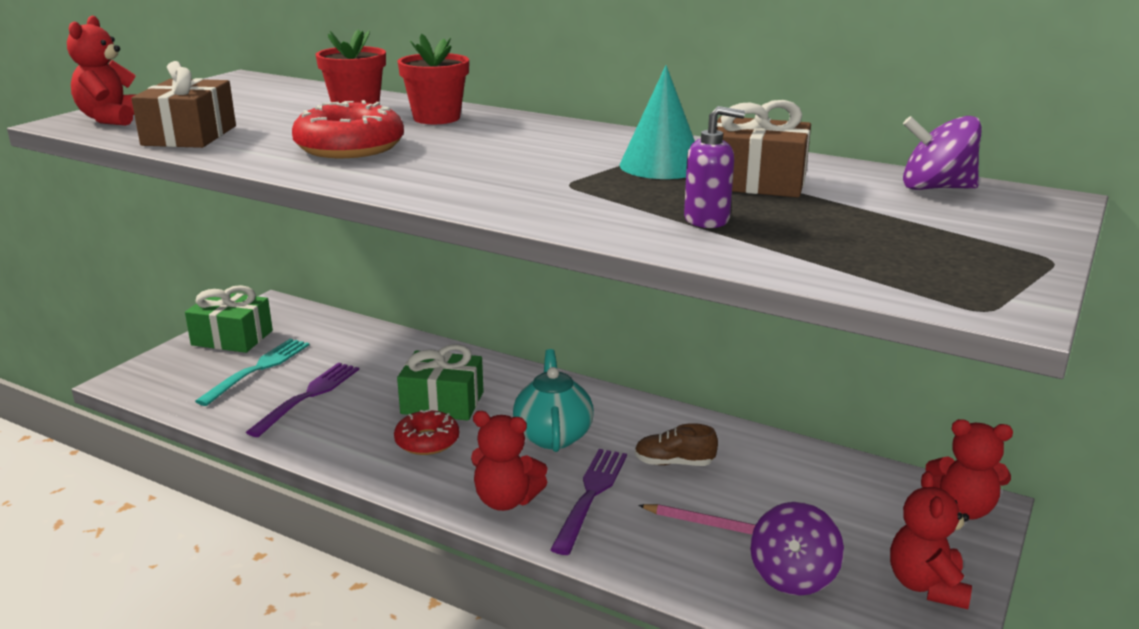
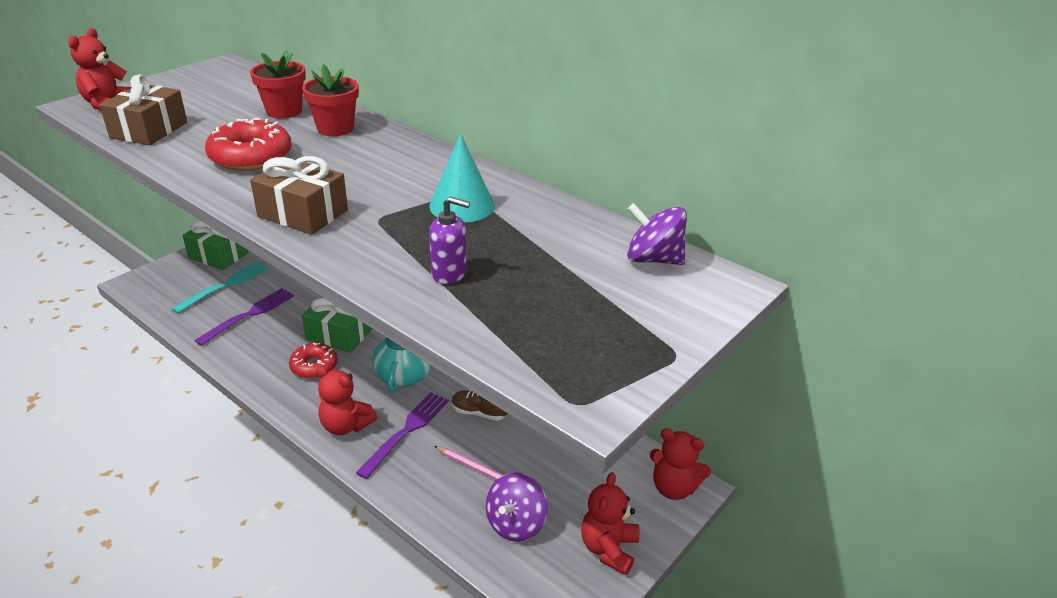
camera: 10 degrees right, 10 degrees up
(756, 182) = (519, 234): brown gift -> brown gift (303, 213)

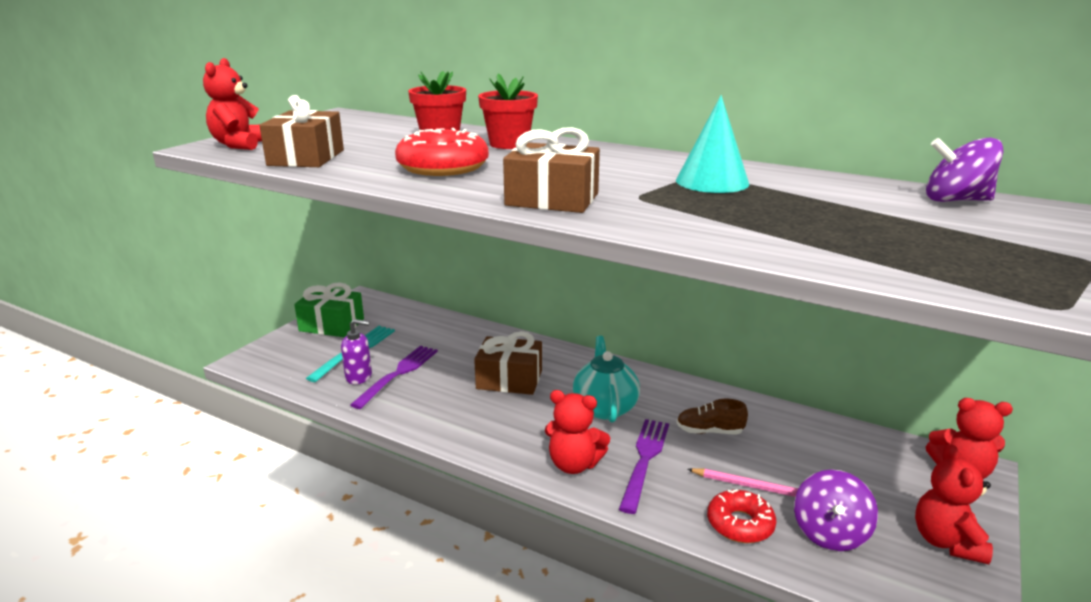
camera: 10 degrees left, 10 degrees down
(314, 366) = (501, 412): red donut -> red donut (740, 524)
(339, 334) = (509, 379): green gift -> brown gift
(449, 273) = (771, 227): purple soap dispenser -> purple soap dispenser (359, 377)

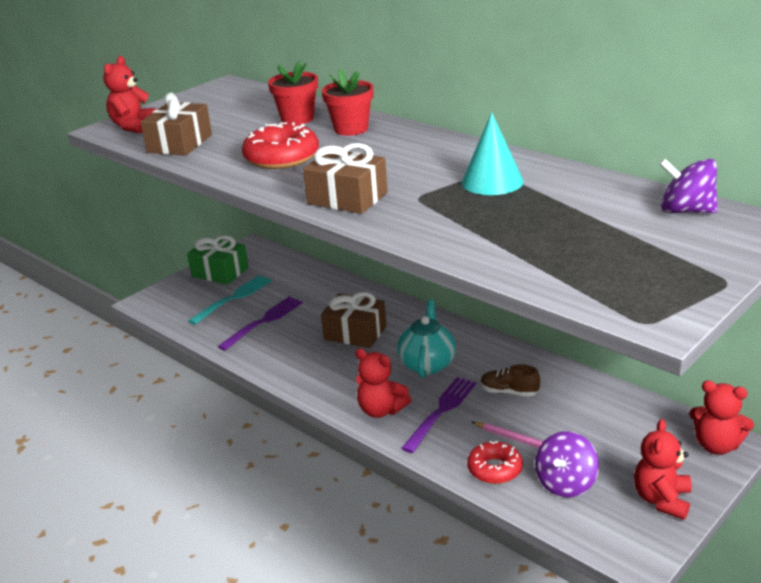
camera: 15 degrees right, 5 degrees up
(359, 377) = (231, 322): purple soap dispenser -> none

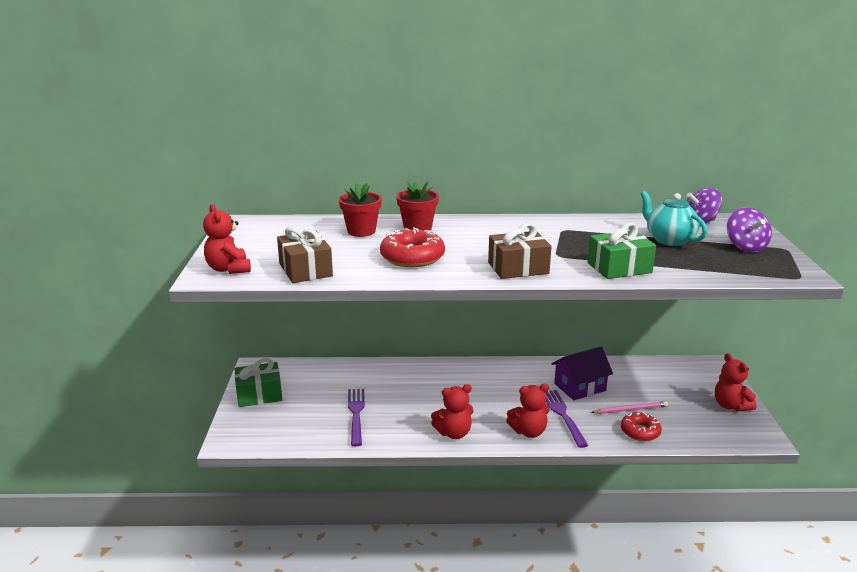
camera: 45 degrees left, 5 degrees down
(233, 298) = (303, 408): turquoise fork -> none
(355, 333) = (434, 393): brown gift -> none
(427, 364) = (510, 392): turquoise teapot -> turquoise teapot (669, 240)
(448, 232) = (619, 268): none -> green gift
(492, 181) = (577, 235): turquoise cone -> none
(509, 392) = (580, 387): brown shoe -> purple house
(566, 483) = (682, 420): purple spinning top -> purple spinning top (745, 247)
(716, 445) = (710, 368): red teddy bear -> red teddy bear (454, 433)

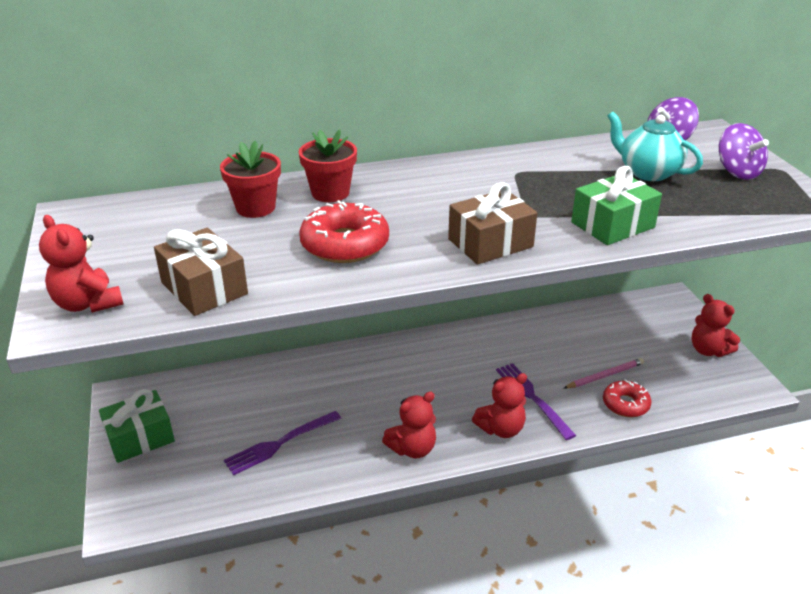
camera: 15 degrees left, 10 degrees up
(356, 414) = (280, 443): purple fork -> purple fork turned 105 degrees counterclockwise
(580, 387) = (538, 354): purple house -> none

